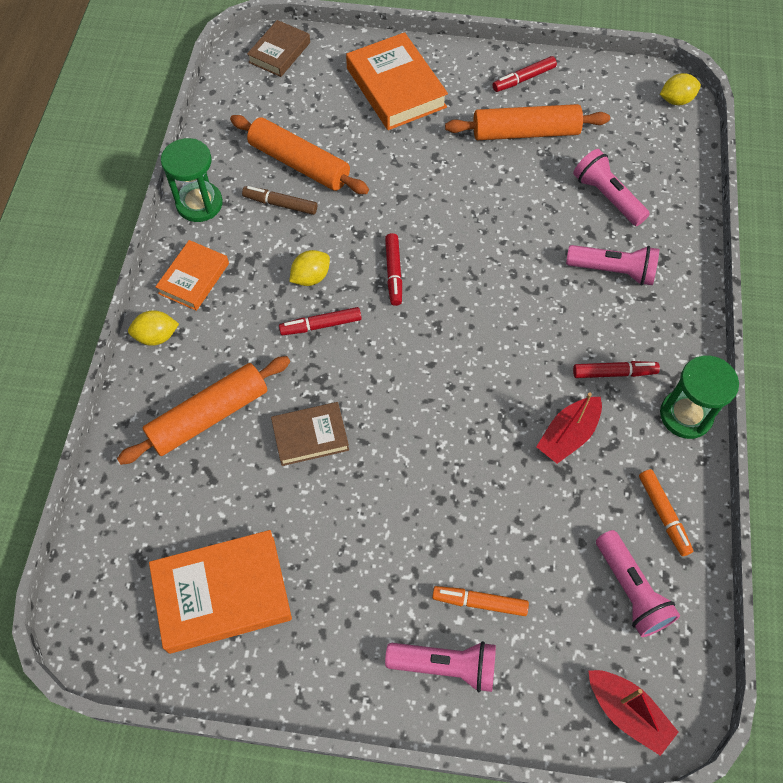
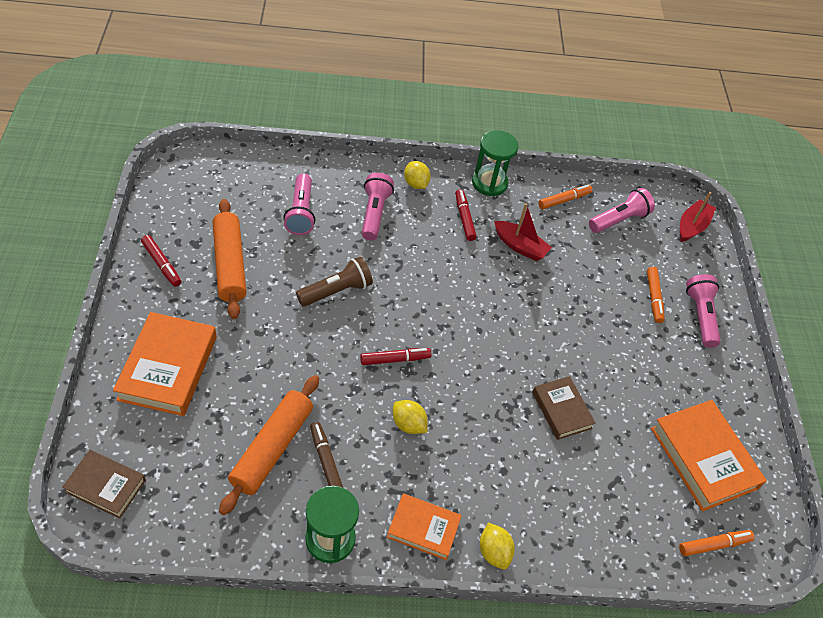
camera: 105 degrees left, 10 degrees down
(112, 569) = (714, 545): none -> orange marker
(209, 416) = (563, 491): orange rolling pin -> none
(280, 204) = (325, 460): brown marker -> brown marker turned 150 degrees clockwise
(321, 325) = (457, 412): red marker -> none
(396, 88) = (168, 368): orange book -> orange book turned 45 degrees counterclockwise
(489, 225) = (336, 291): none -> brown flashlight
(607, 197) = (301, 212): pink flashlight -> pink flashlight turned 45 degrees counterclockwise
(676, 100) = (193, 162): yellow lemon -> yellow lemon (415, 184)

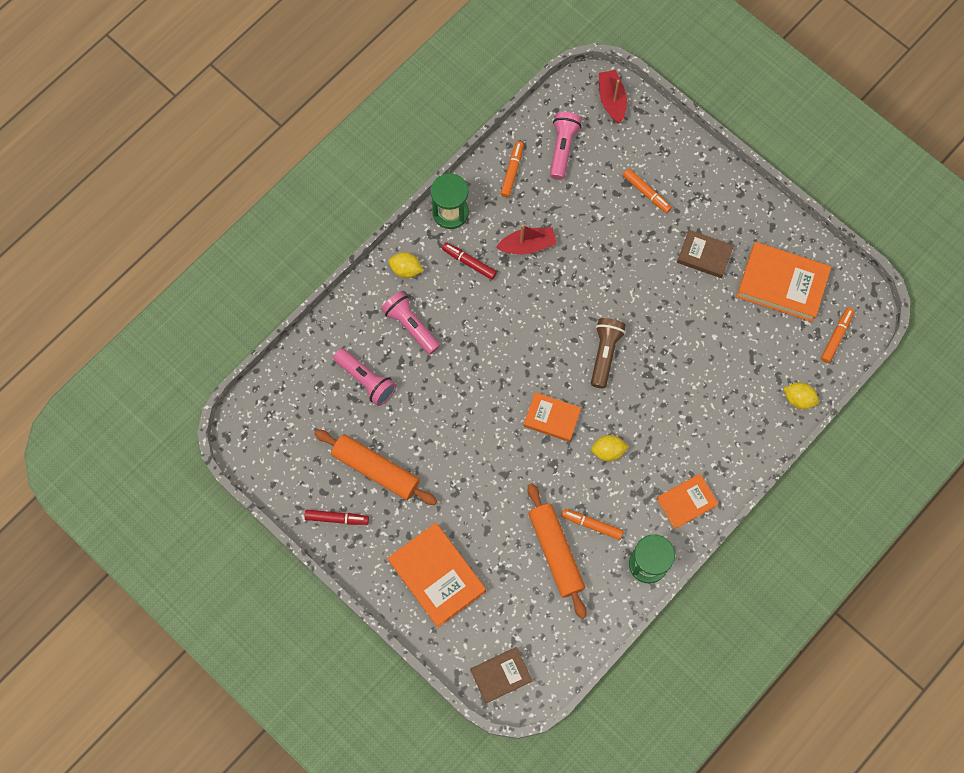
camera: 40 degrees left, 20 degrees up
(325, 460) = (591, 525): brown marker -> orange marker
(336, 291) = (462, 412): brown flashlight -> brown flashlight (605, 354)
(395, 359) = (552, 418): red marker -> orange book
(493, 552) = (734, 473): yellow lemon -> yellow lemon (798, 399)
(561, 410) = (678, 342): brown book -> brown book (704, 255)
(700, 316) = (686, 175): pink flashlight -> none

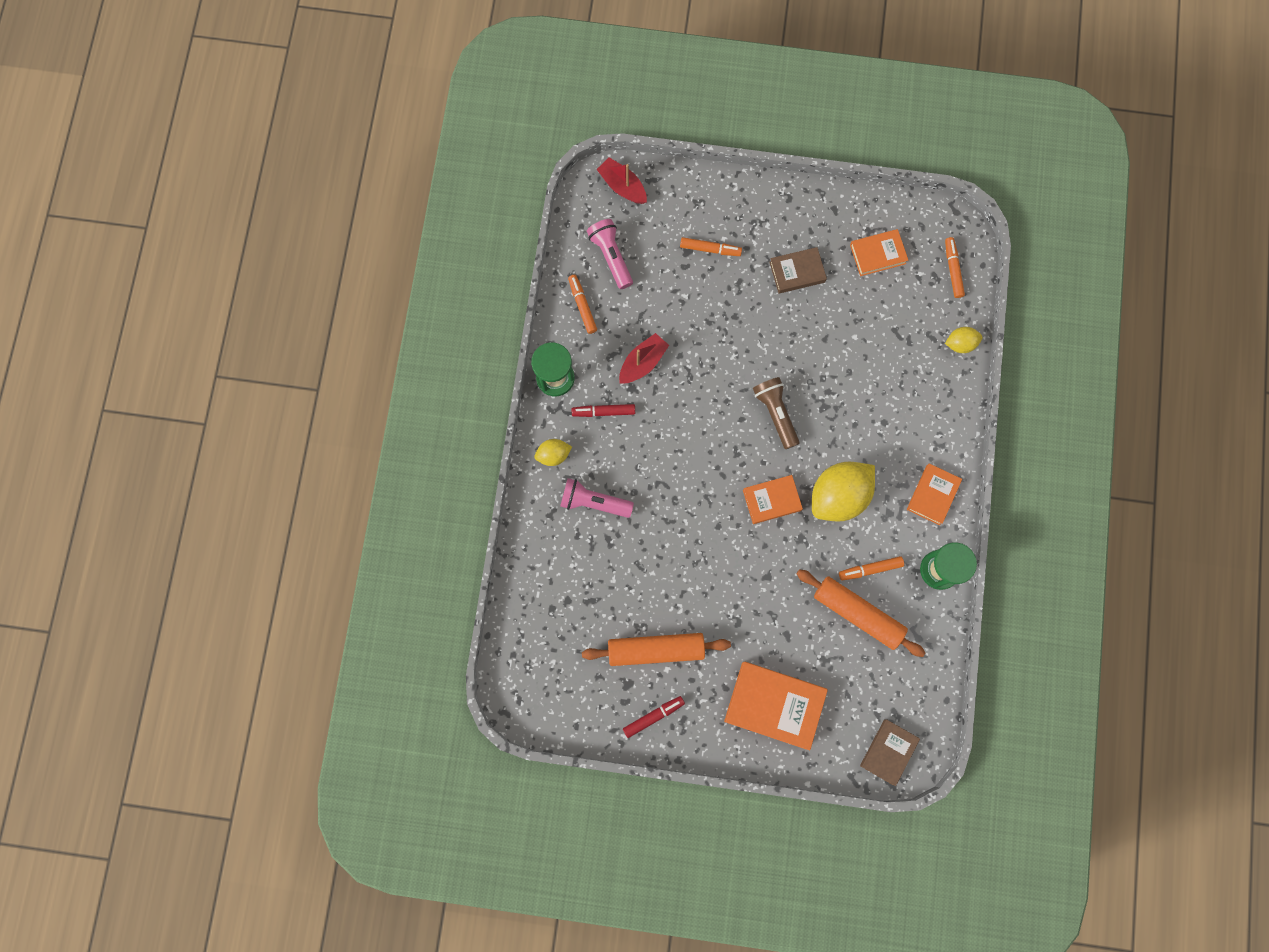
camera: 35 degrees left, 5 degrees up
(366, 380) = (590, 577): pink flashlight -> none
(608, 451) = (838, 496): yellow lemon -> yellow lemon, size x2.03
(782, 284) = (877, 254): orange book -> orange book, size x0.60

